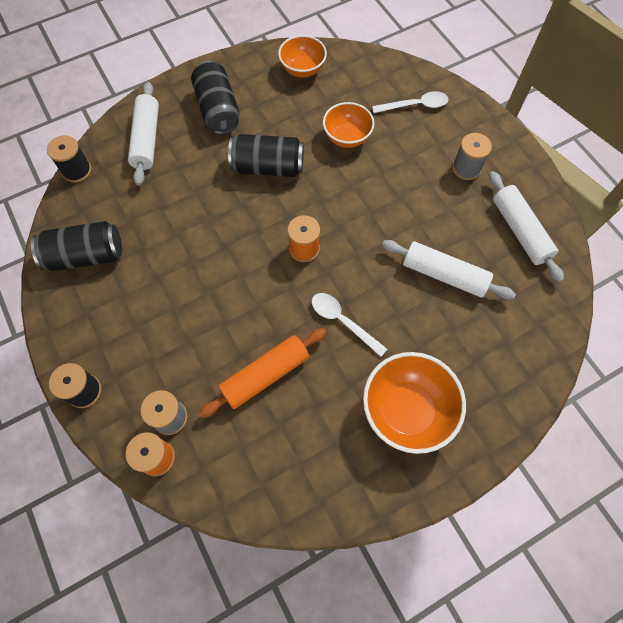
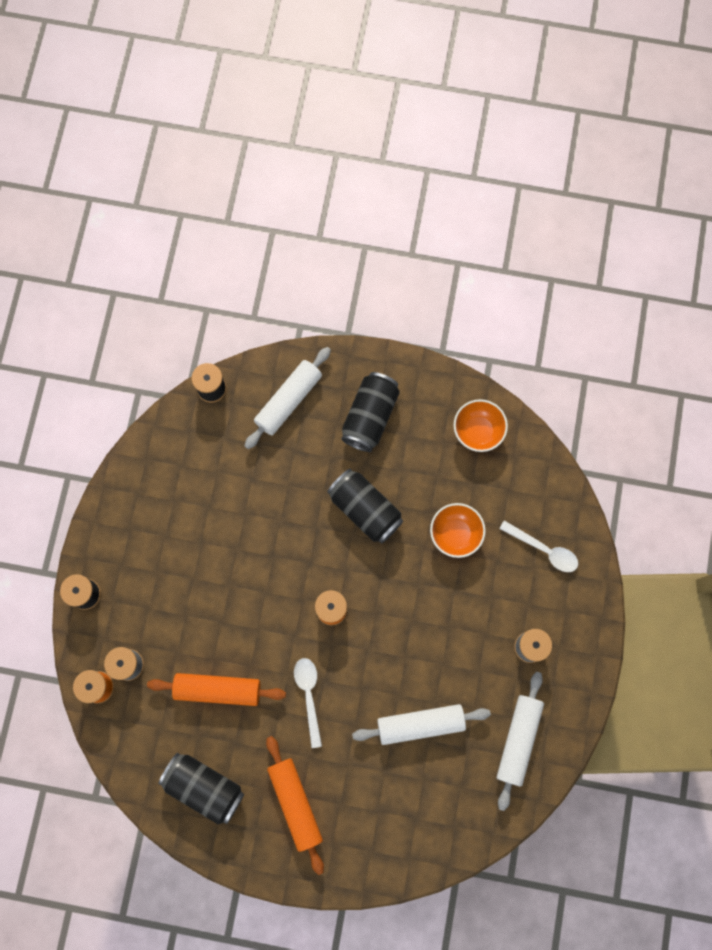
camera: 40 degrees right, 10 degrees up
(85, 256) = (163, 477): black can -> black can (204, 787)
(407, 410) = (295, 803): orange bowl -> orange rolling pin
(444, 275) = (420, 724): white rolling pin -> white rolling pin turned 75 degrees counterclockwise

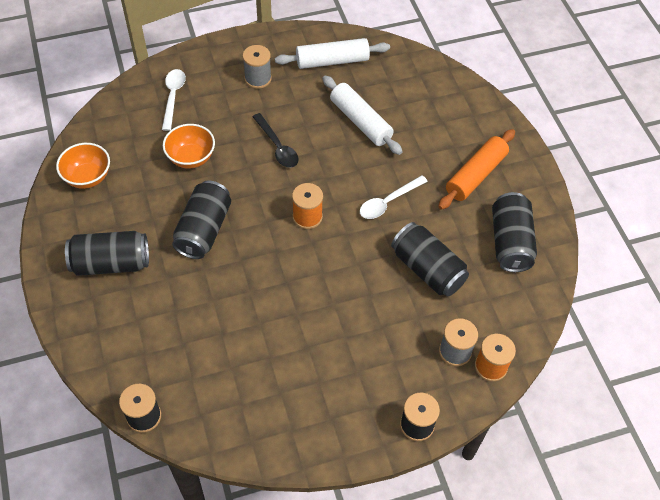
camera: 120 degrees left, 20 degrees down
(218, 689) = (427, 269): orange rolling pin -> black can
(288, 401) = (125, 338): white rolling pin -> none
(429, 623) = (277, 146): none -> black spoon

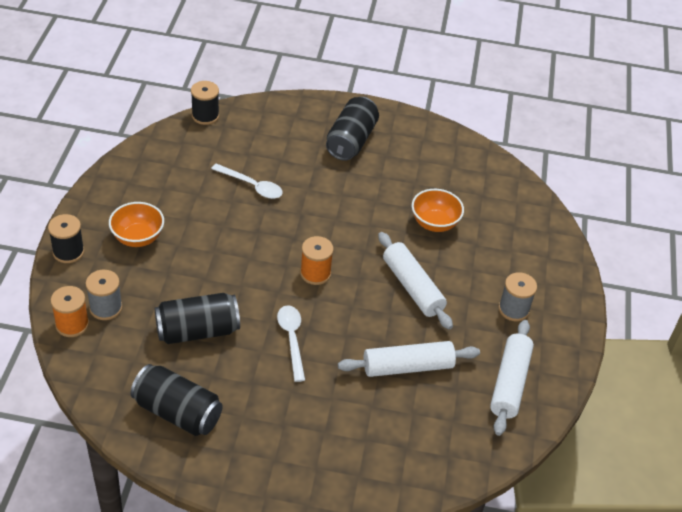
camera: 115 degrees right, 10 degrees down
(88, 177) = (450, 155): orange bowl -> orange bowl (138, 238)
(173, 97) = (519, 238): white spoon -> white spoon (252, 186)
(204, 230) = (348, 202): black can -> none
(277, 146) = (412, 287): black spoon -> white rolling pin
(475, 175) = (275, 429): orange rolling pin -> none

